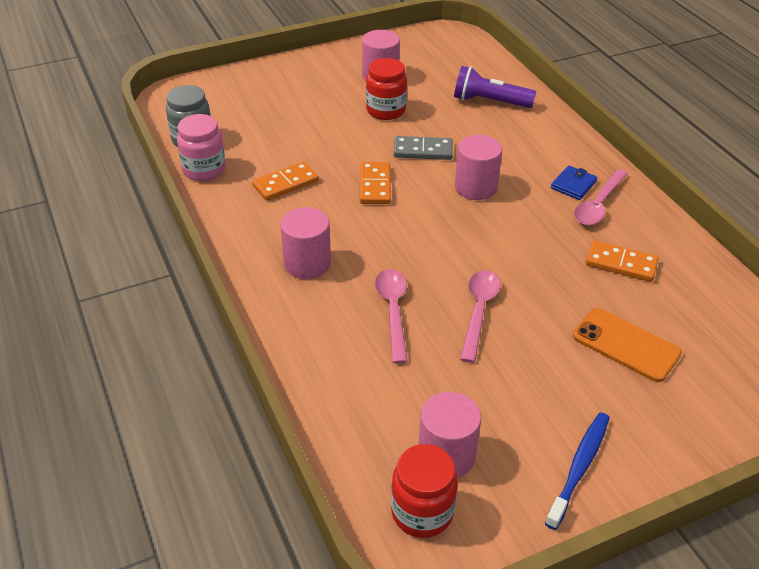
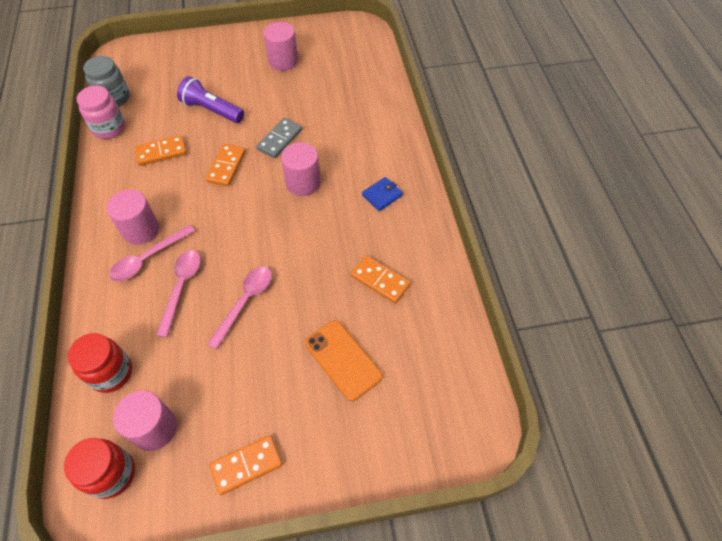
camera: 15 degrees right, 15 degrees up
(386, 110) = (271, 95): red jar -> red jar (111, 373)
(423, 151) = (280, 140): grey domino -> grey domino turned 75 degrees counterclockwise
(489, 101) = (357, 100): purple flashlight -> purple flashlight (212, 110)
(579, 468) = (246, 465): blue toothbrush -> orange domino
(598, 205) = (392, 219): pink spoon -> pink spoon (148, 259)

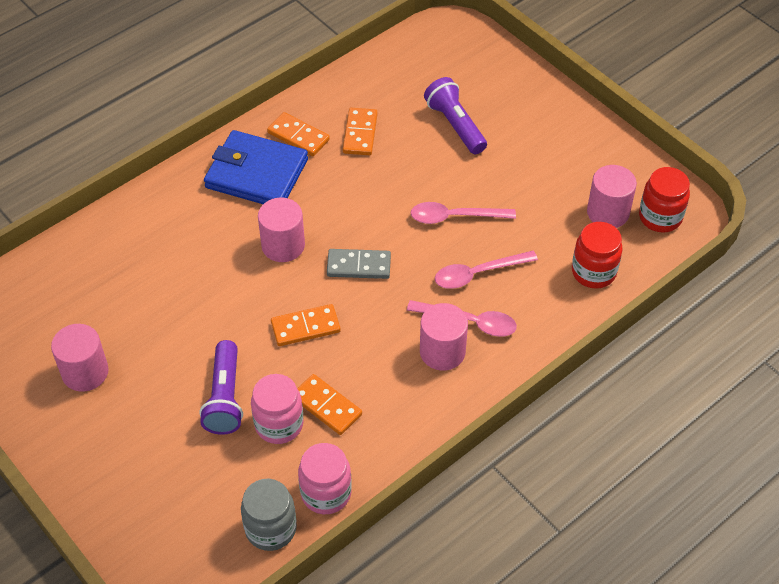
camera: 120 degrees left, 5 degrees down
(171, 126) = (279, 424): none -> pink jar
(246, 465) = (583, 141): orange domino -> orange domino (298, 136)
(280, 140) = (232, 299): grey domino -> grey domino (359, 266)
(343, 360) = (455, 125): orange phone -> purple flashlight
(382, 195) = (256, 174): blue wallet -> blue wallet, size x2.23

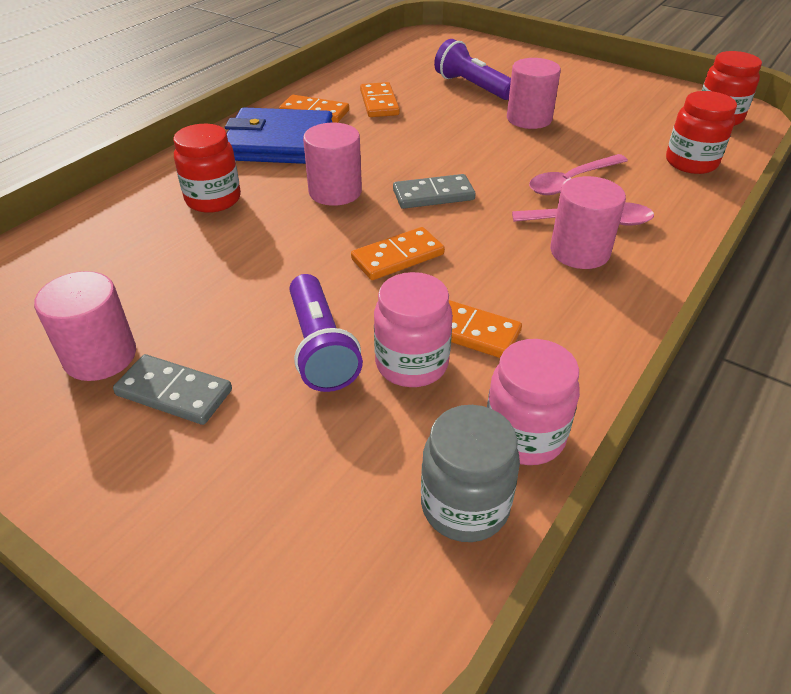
camera: 15 degrees left, 10 degrees down
(126, 411) = (174, 392): none -> grey domino
(187, 234) = (213, 199): none -> red jar
(455, 217) = (515, 144): pink spoon -> none
(608, 212) = (666, 121): pink cylinder -> pink cylinder (529, 119)

